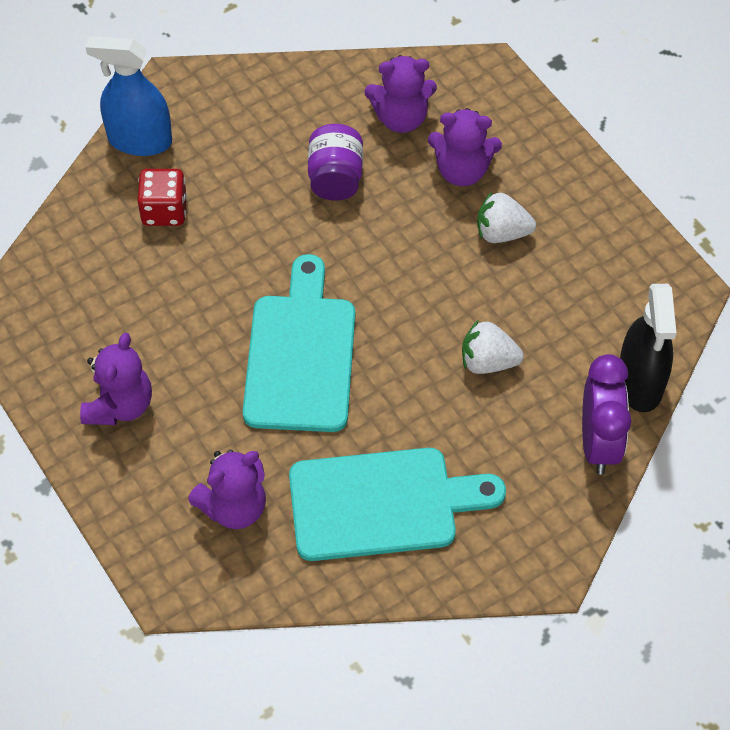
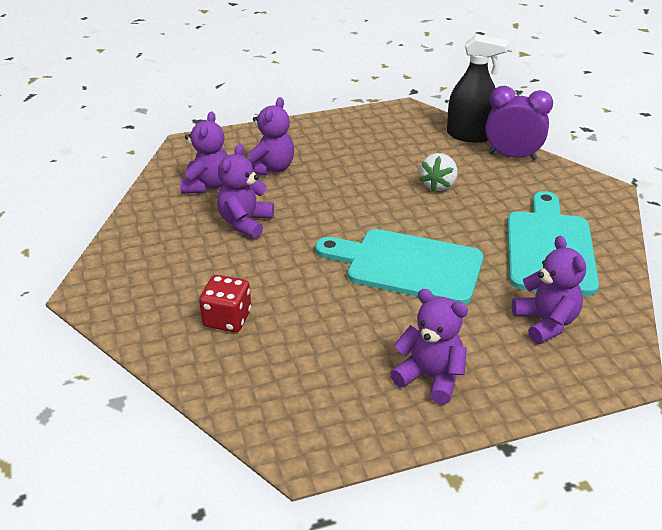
camera: 75 degrees left, 20 degrees down
(139, 140) = (139, 323): blue spray bottle -> none
(335, 178) = (245, 223): purple jar -> purple teddy bear
(502, 233) = (332, 162): white strawberry -> none

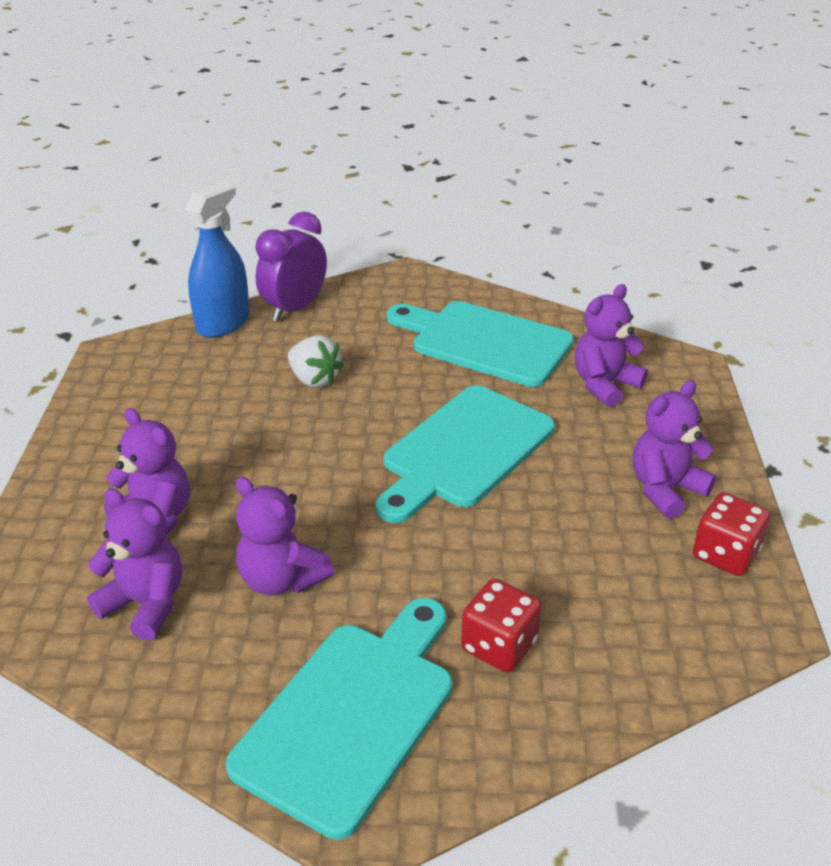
camera: 70 degrees left, 0 degrees up
(154, 273) = (351, 715): none -> turquoise cutting board
(371, 422) = (725, 554): none -> red dice
(470, 135) = (223, 323): black spray bottle -> blue spray bottle
(545, 323) = (604, 385): purple teddy bear -> purple teddy bear turned 45 degrees counterclockwise

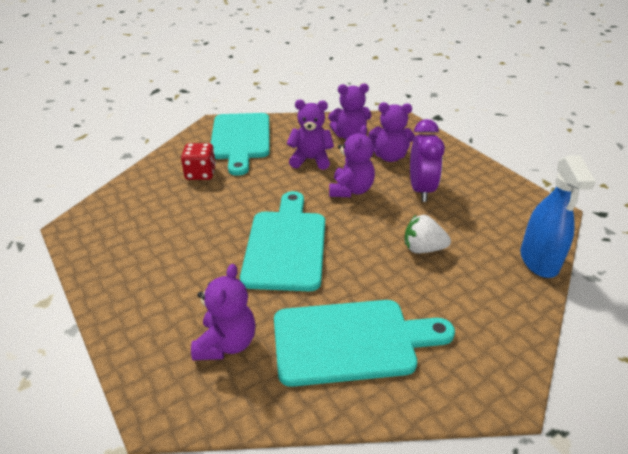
camera: 145 degrees right, 0 degrees up
(295, 309) = (520, 298): purple clock -> purple clock (421, 190)
(665, 489) = (147, 274): purple teddy bear -> purple teddy bear (351, 190)
(725, 554) = (100, 251): red dice -> none

